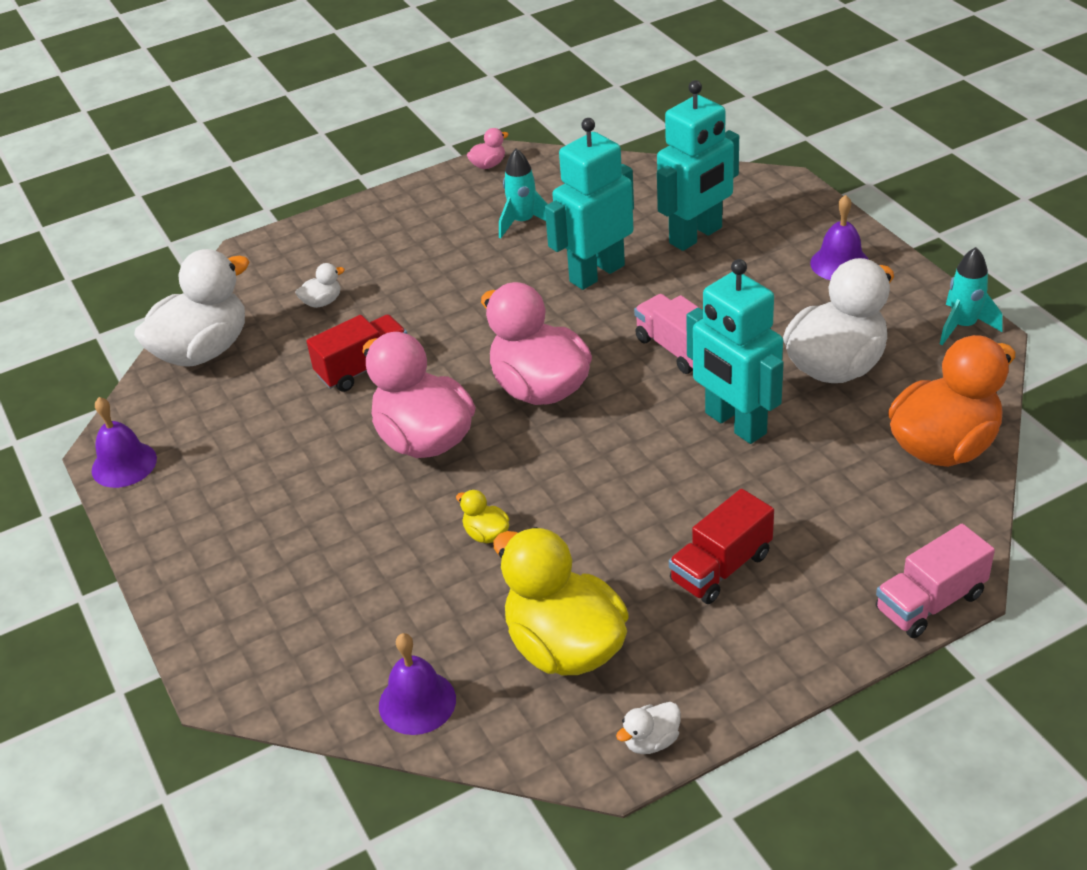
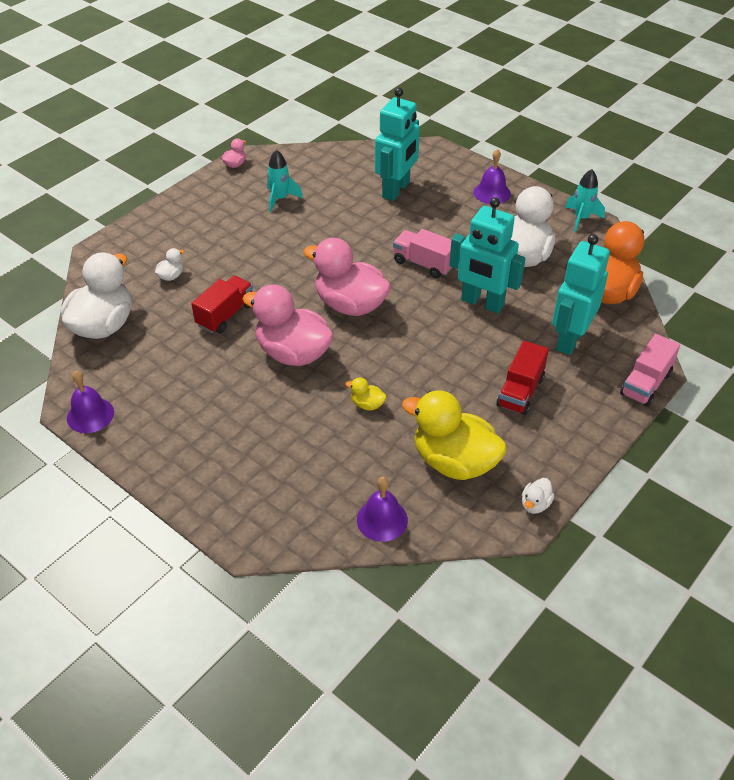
camera: 25 degrees left, 5 degrees up
(596, 273) = (346, 224): turquoise robot -> turquoise robot (569, 339)

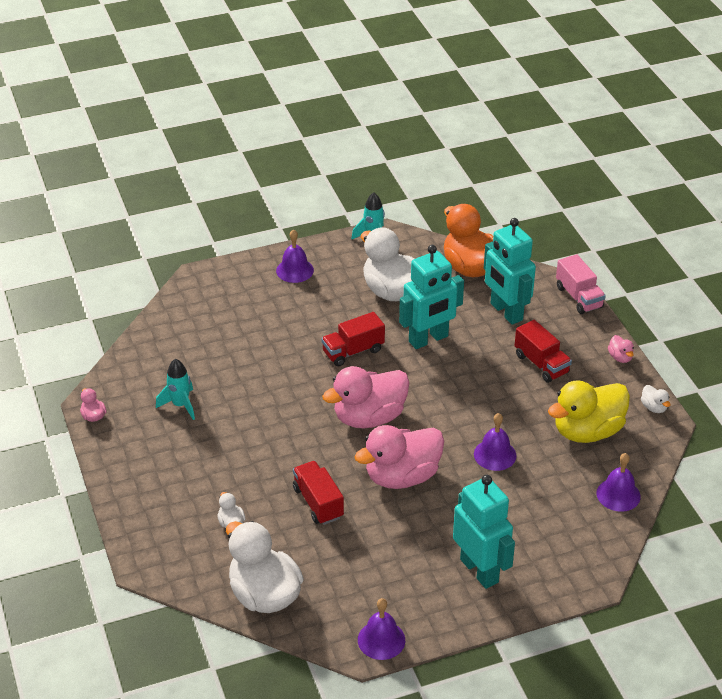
camera: 60 degrees left, 5 degrees down
(367, 404) = (495, 455): yellow duck -> purple bell
(396, 190) = (237, 325): turquoise robot -> turquoise robot (479, 570)
(424, 264) = (353, 351): pink truck -> red truck
(586, 449) = (620, 357): none -> pink duck

